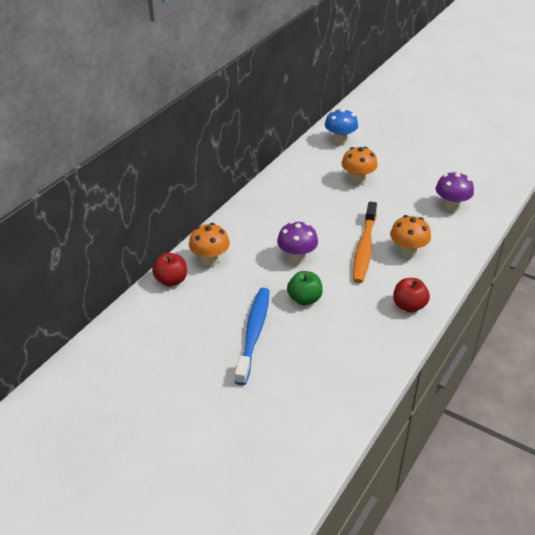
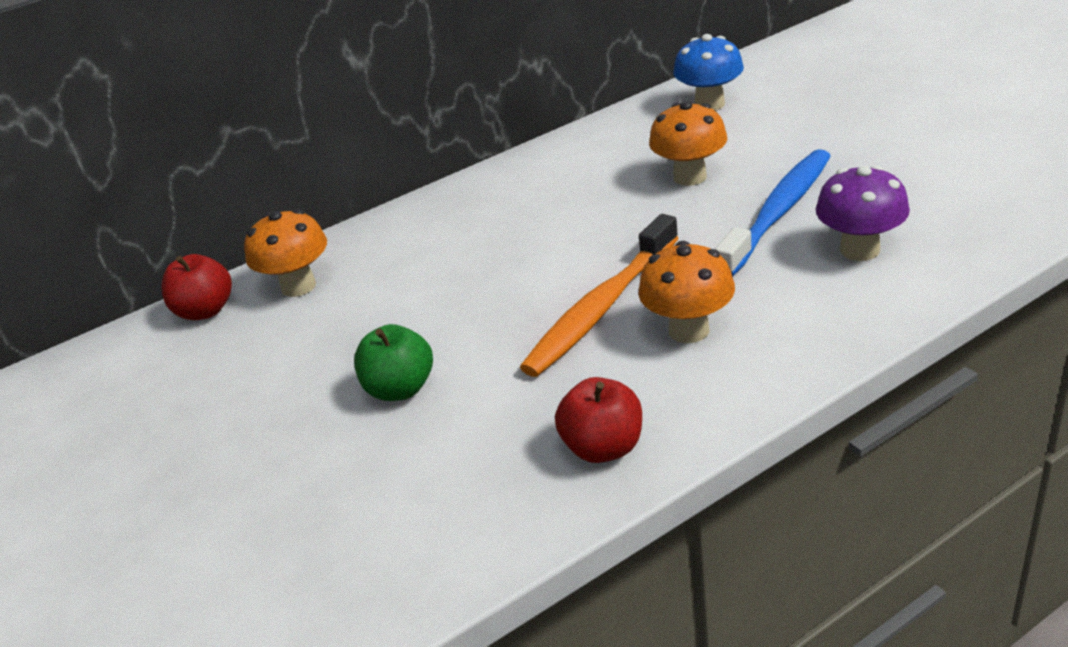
camera: 30 degrees right, 5 degrees down
(253, 334) = (250, 438): blue toothbrush -> blue toothbrush (778, 212)
(297, 258) = (453, 306): purple mushroom -> none

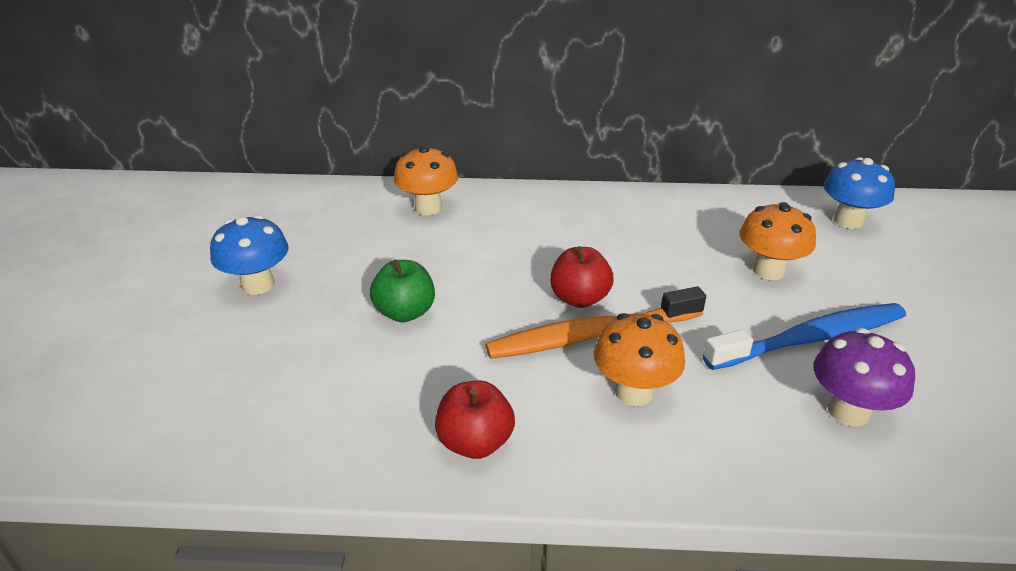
camera: 30 degrees right, 0 degrees up
(197, 457) = (258, 285): none -> blue mushroom
(205, 311) = (364, 195): red apple -> red apple (579, 298)

